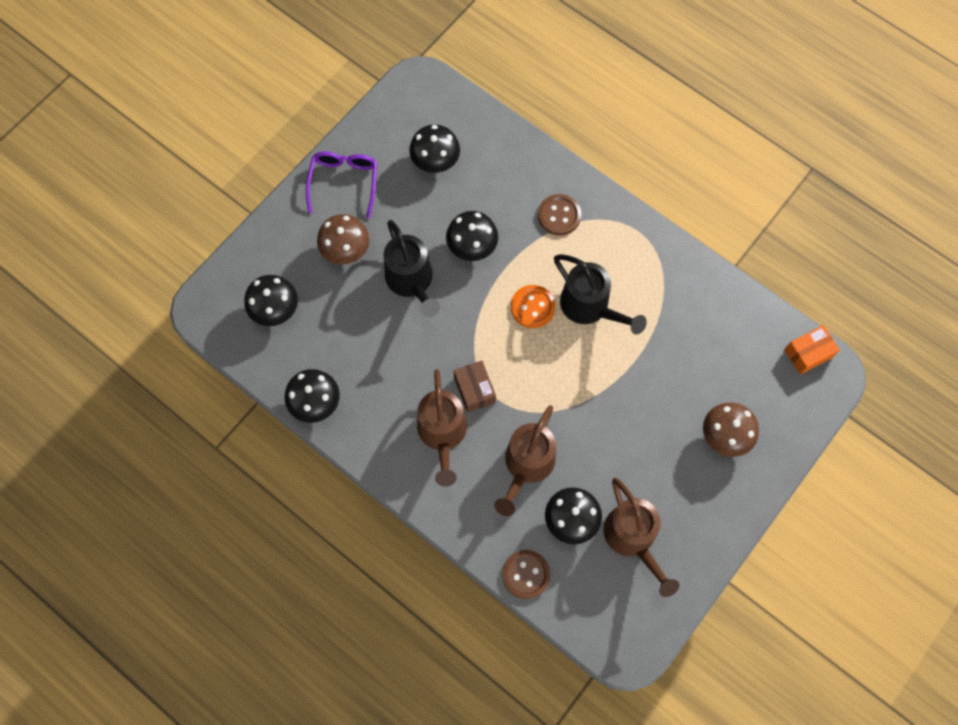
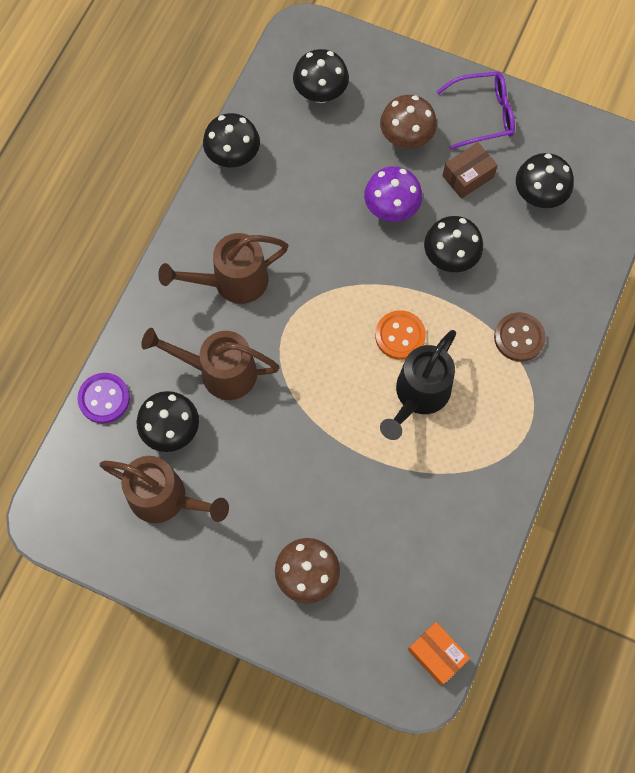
camera: 75 degrees right, 0 degrees up
(411, 282) = (391, 209): black watering can -> purple mushroom
(474, 390) = (289, 300): brown box -> brown box (468, 176)
(526, 574) = (104, 398): brown button -> purple button
(633, 539) = (166, 499): brown watering can -> brown watering can turned 120 degrees counterclockwise

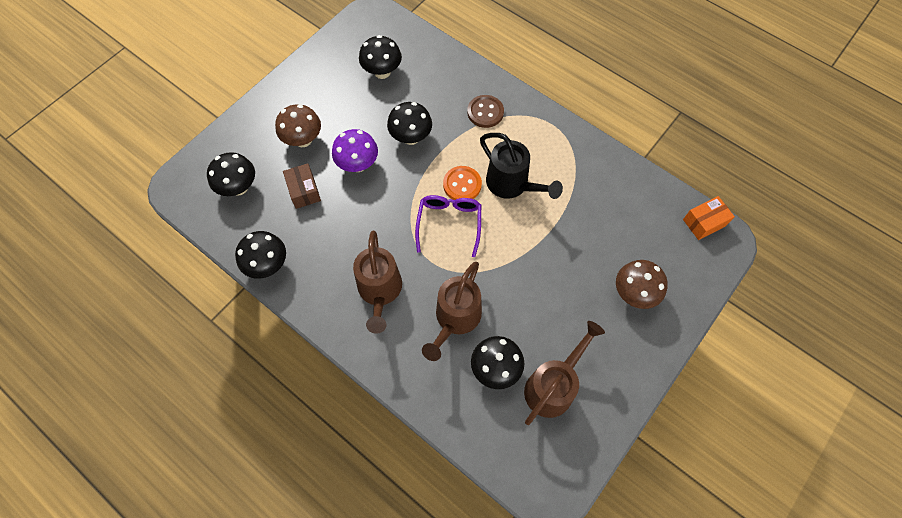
camera: 75 degrees left, 5 degrees down
(104, 398) = (453, 419): purple button -> none
(468, 176) = (350, 109): brown box -> brown box (304, 191)
(483, 115) = (305, 87): purple glasses -> purple glasses (449, 223)

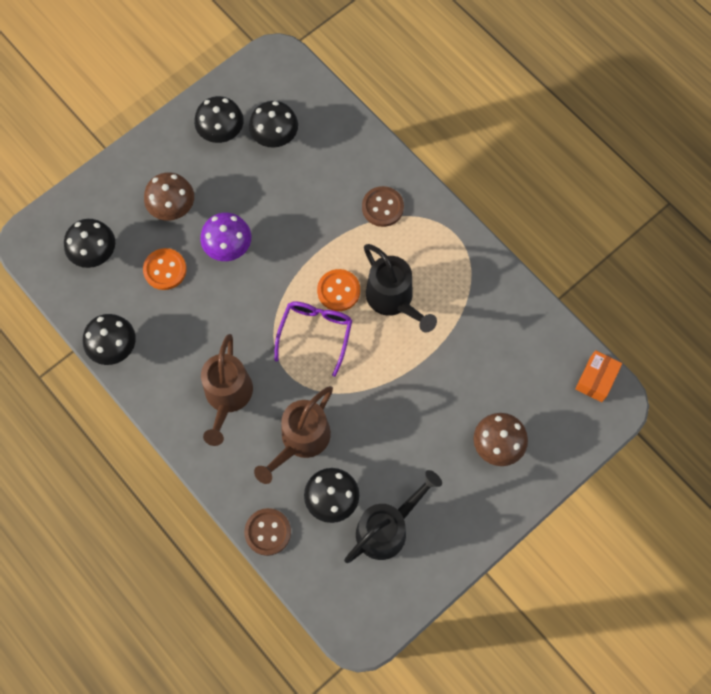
camera: 10 degrees right, 5 degrees up
(304, 191) = (165, 270): brown box -> orange button
(411, 137) = (293, 224): black mushroom -> black mushroom (221, 133)
(441, 410) = (268, 532): none -> brown button
(553, 386) = (387, 528): brown watering can -> black watering can
(704, 222) = (596, 379): orange box -> orange box turned 45 degrees counterclockwise

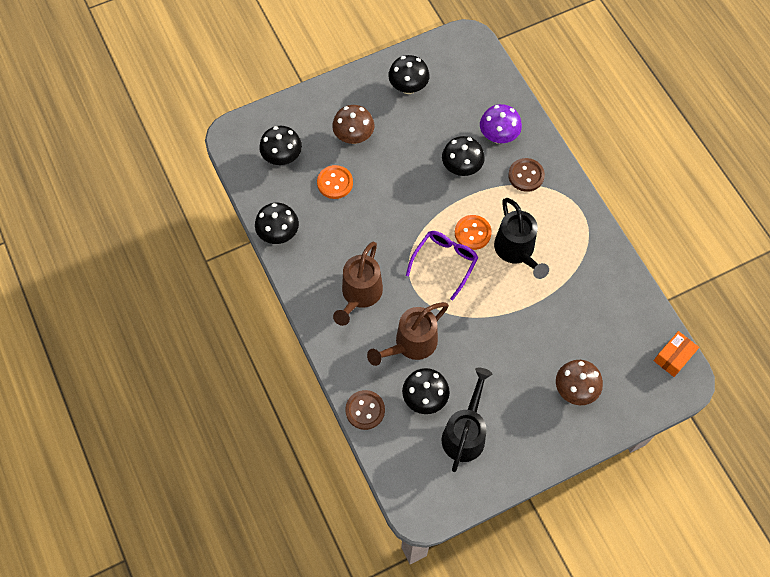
camera: 15 degrees right, 5 degrees down
(228, 248) = (391, 178): purple mushroom -> purple mushroom (498, 136)
(275, 138) = (451, 100): black mushroom -> black mushroom (461, 168)
(387, 528) = (465, 433): black watering can -> black watering can turned 45 degrees counterclockwise

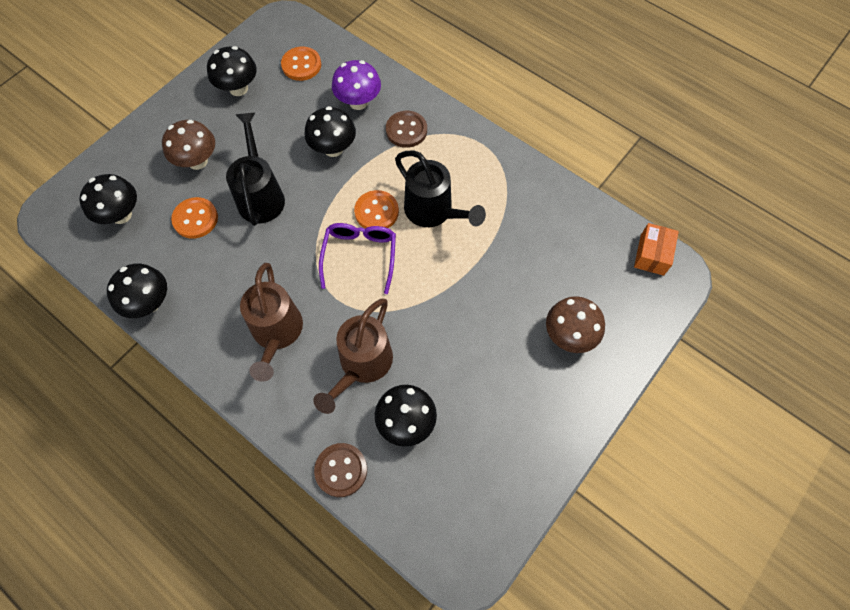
camera: 25 degrees left, 0 degrees up
(465, 433) = (472, 442): black watering can -> black watering can (261, 195)
(466, 86) = (301, 65): none -> orange button

